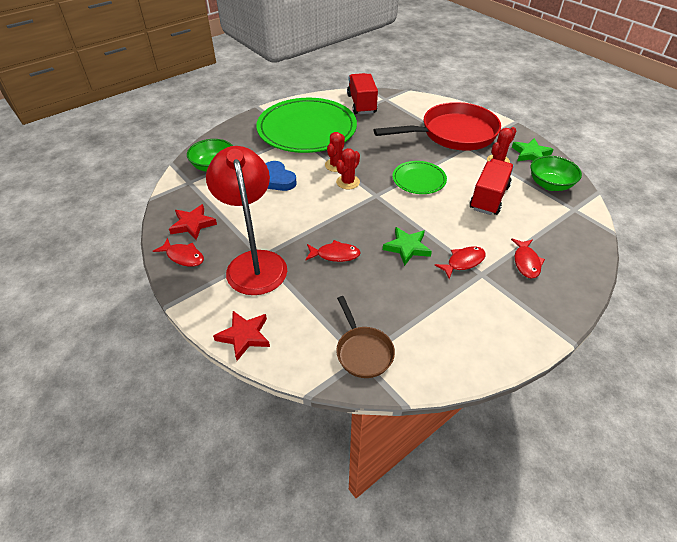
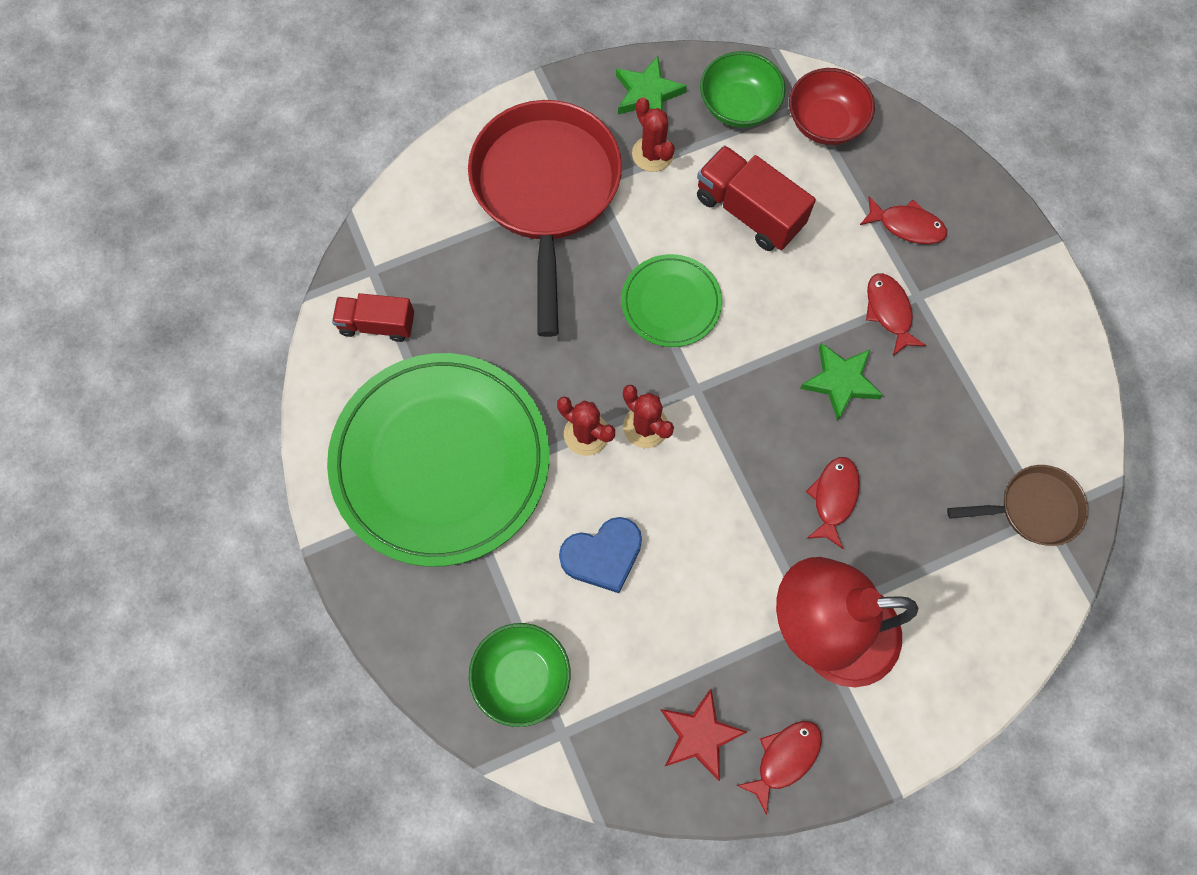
camera: 75 degrees left, 25 degrees up
(244, 336) = (979, 673): red star -> none
(361, 104) = (377, 324): red truck -> red truck, size x0.66
(567, 218) = (825, 123): none -> red bowl

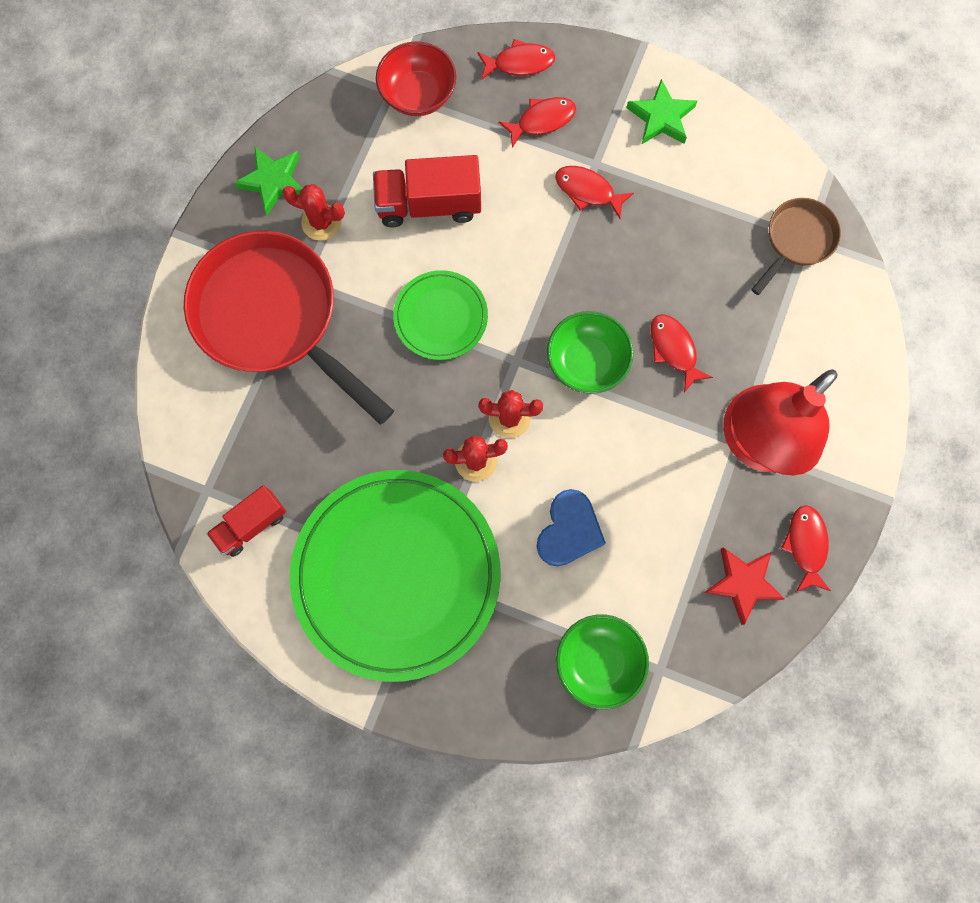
camera: 45 degrees left, 5 degrees up
(738, 106) = (347, 134): green bowl -> green bowl (586, 362)
(840, 381) = (603, 268): green star -> green star (661, 117)
(933, 167) = (519, 63): none -> red fish

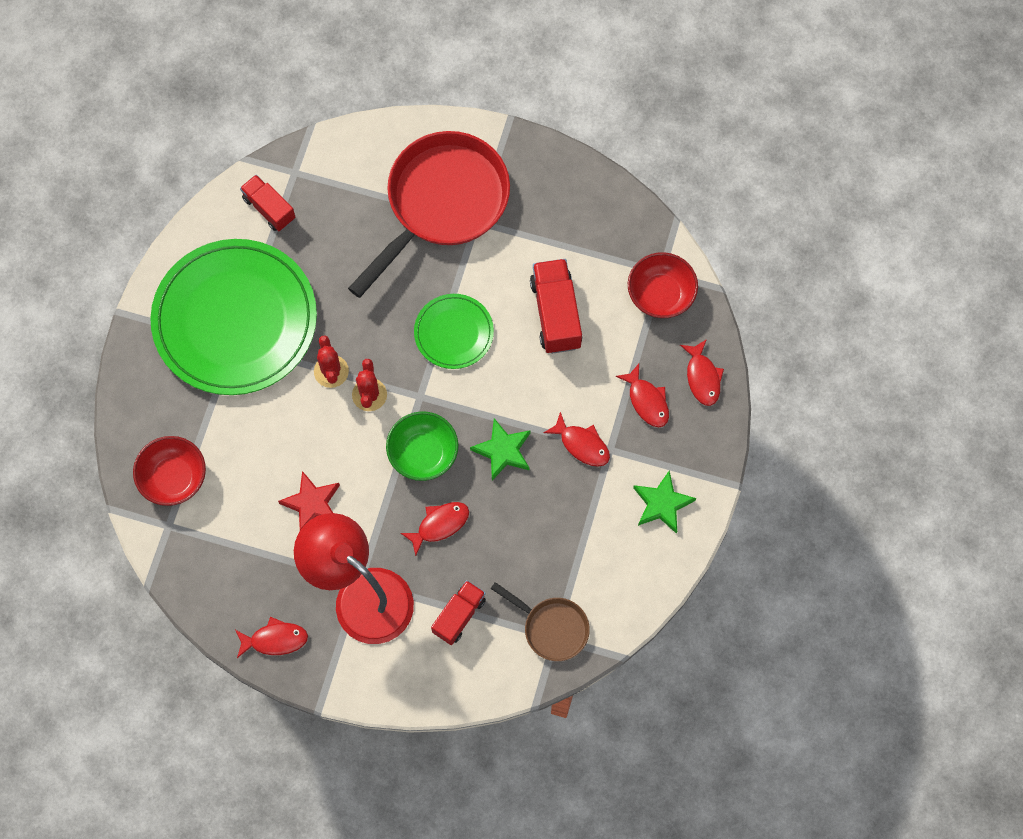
camera: 85 degrees right, 5 degrees down
(273, 181) = (564, 187): green star -> green star (503, 450)
(321, 222) = (530, 229): red cactus -> none
(569, 530) = (277, 448): blue heart -> none
(588, 191) = (582, 444): red fish -> red fish turned 105 degrees clockwise
(598, 661) = (173, 478): green bowl -> red bowl
(743, 583) = (241, 589): red star -> red star (312, 504)
(781, 336) = (459, 615): none -> red truck

